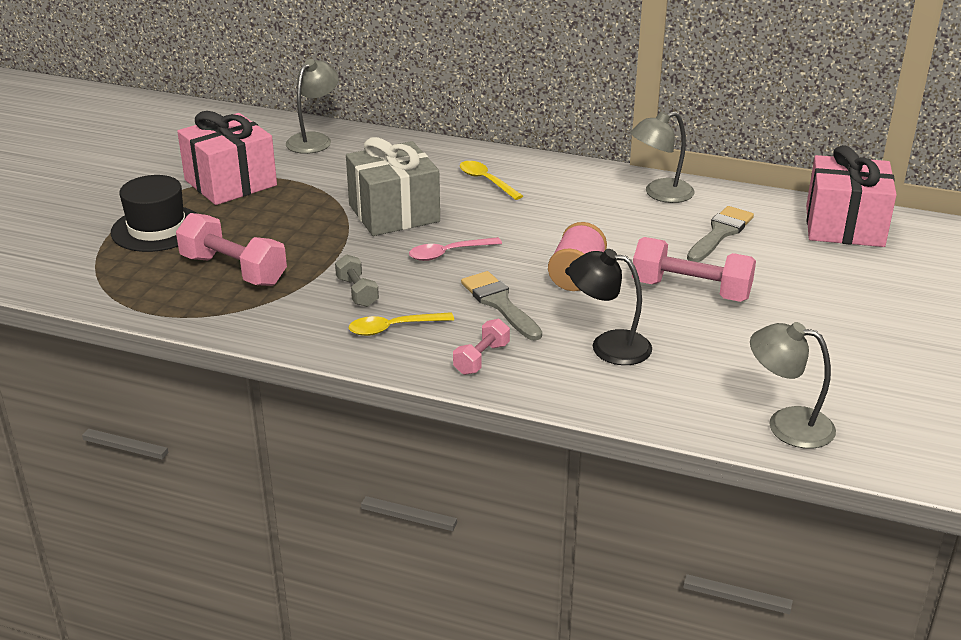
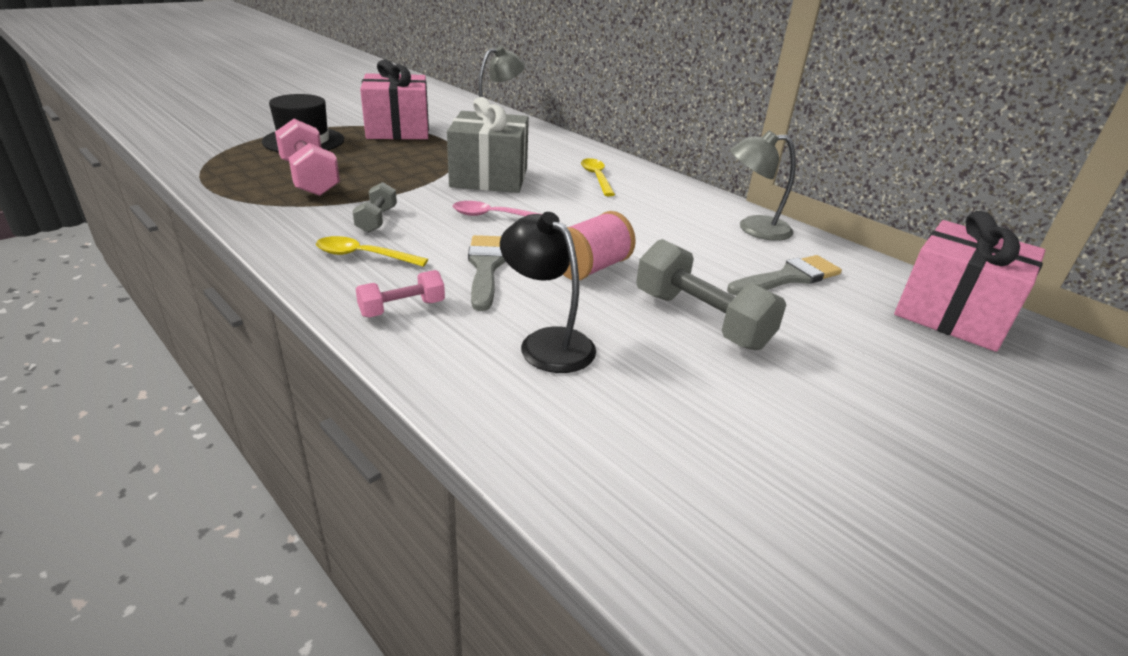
camera: 25 degrees right, 0 degrees up
(690, 290) = (701, 320): pink dumbbell -> grey dumbbell
(787, 424) = (675, 533): grey lamp -> none

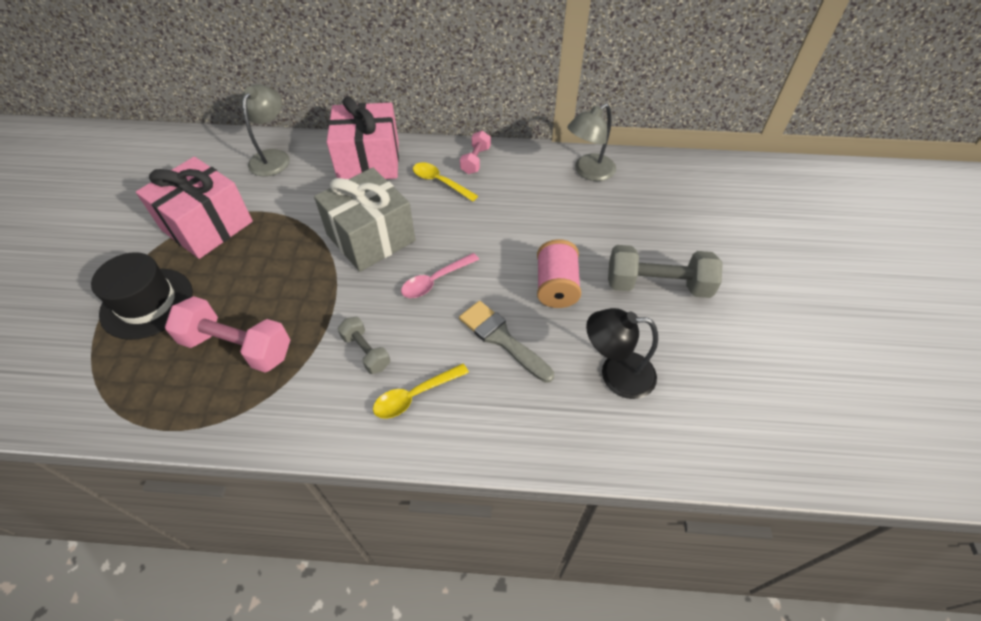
camera: 40 degrees left, 20 degrees up
(402, 308) = (510, 420): pink dumbbell -> pink dumbbell (475, 160)
(788, 277) = (653, 209): grey brush -> none
(952, 314) = (744, 183): pink gift -> pink gift (369, 161)

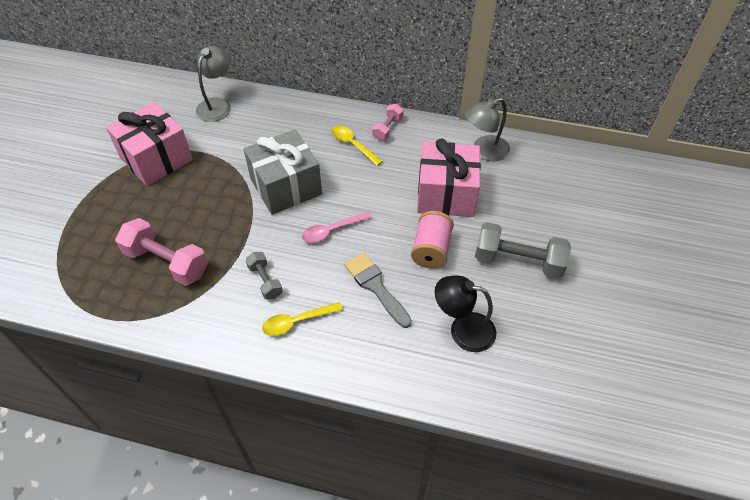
camera: 10 degrees right, 0 degrees up
(147, 303) = (103, 217): black hat -> none
(369, 161) = (296, 118): pink gift -> pink gift (446, 194)

